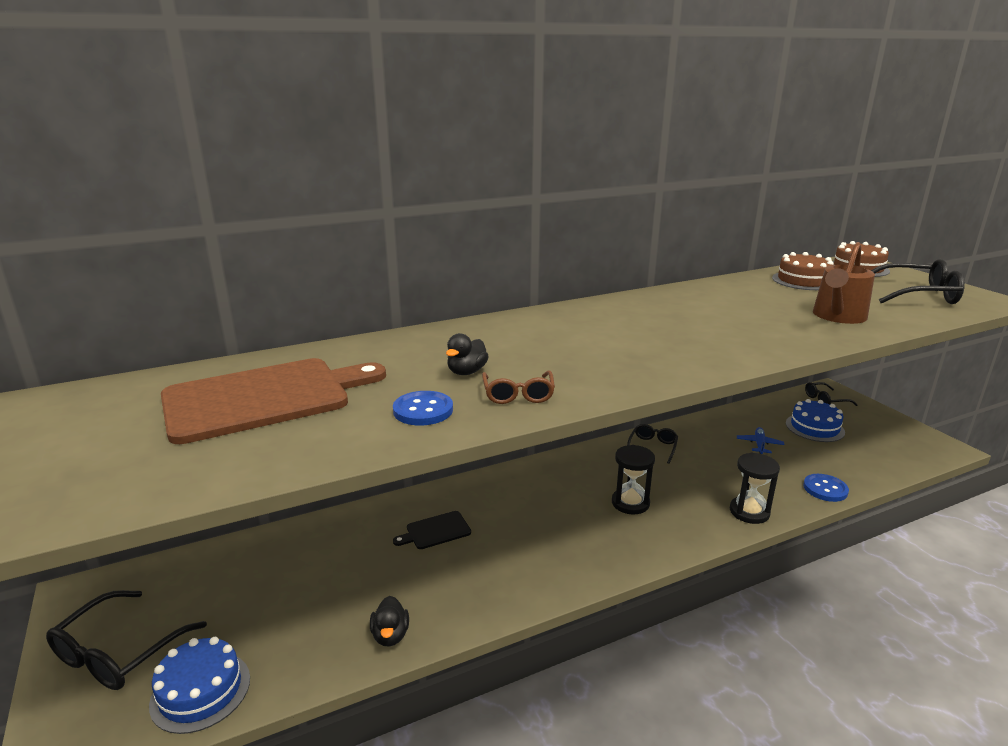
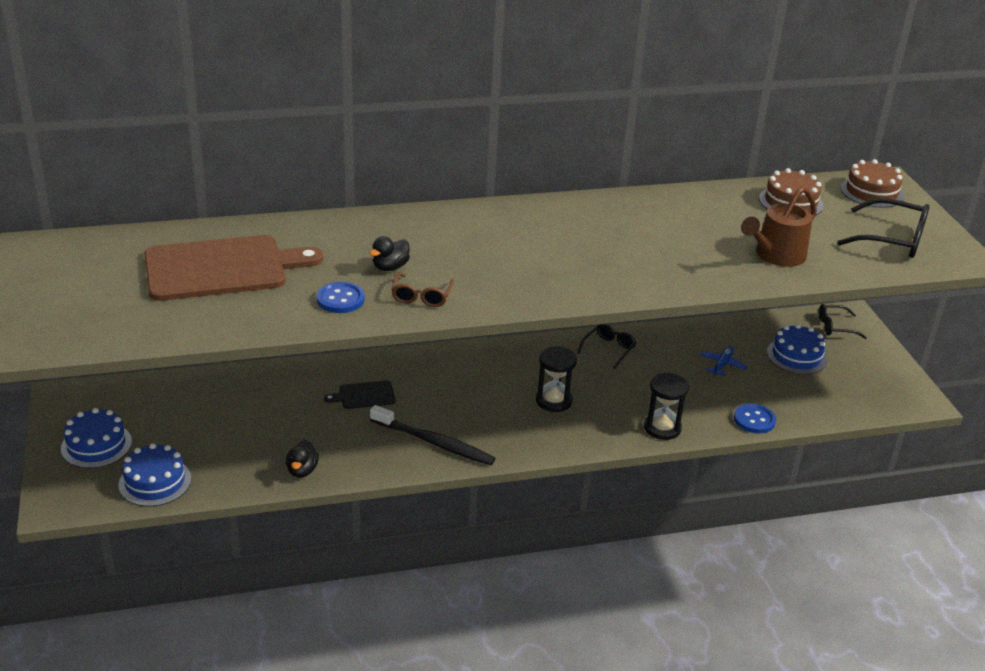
camera: 10 degrees right, 10 degrees up
(118, 652) = (96, 445): black glasses -> blue cake
(531, 570) = (434, 443): none -> black toothbrush

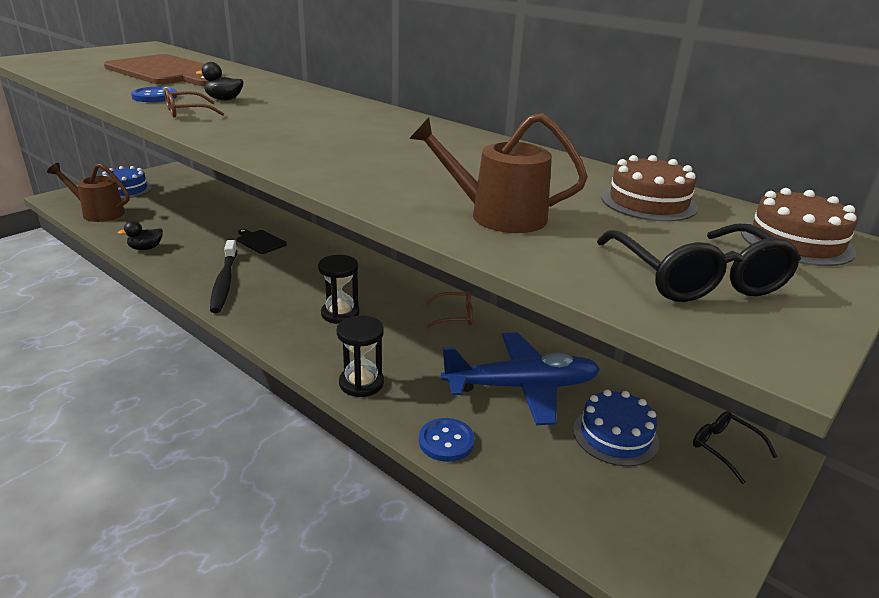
camera: 55 degrees right, 5 degrees down
(155, 482) = (99, 213): blue cake -> brown watering can
(609, 349) = (455, 316): black glasses -> brown glasses
(722, 365) = (521, 387): blue plane -> blue plane, size x2.43

